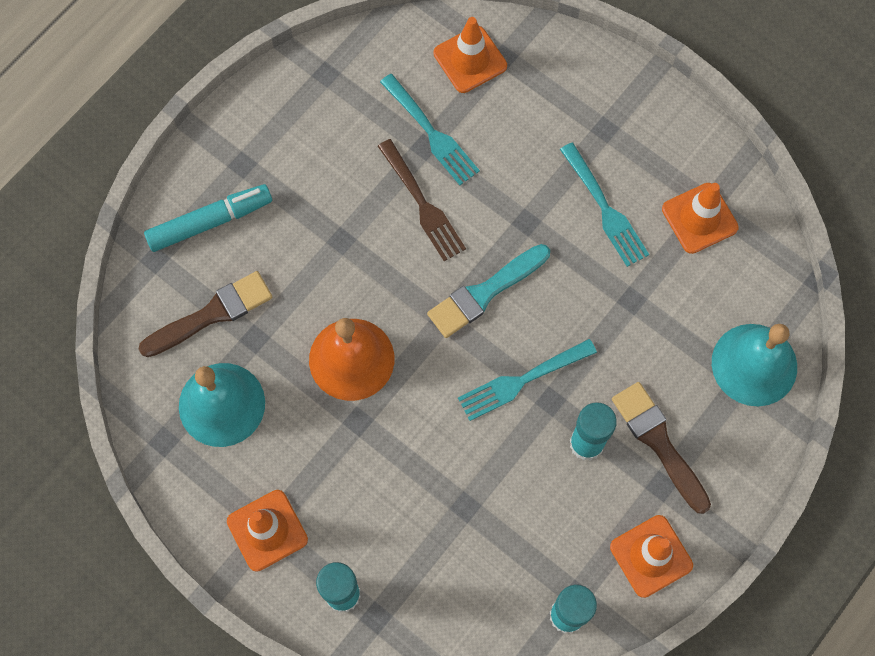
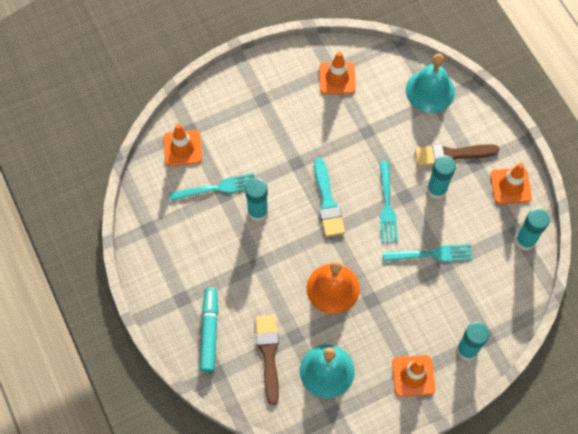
camera: 65 degrees left, 5 degrees down
(421, 203) = (257, 211): brown fork -> turquoise glue stick
(604, 208) = (308, 121): turquoise fork -> turquoise fork (431, 254)

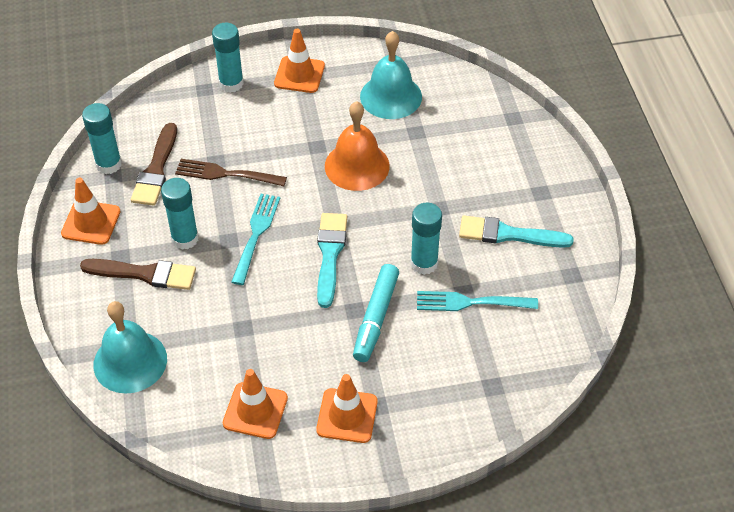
camera: 165 degrees left, 15 degrees down
(182, 148) = (508, 363): orange traffic cone -> orange traffic cone (347, 416)
(200, 252) = (508, 234): none -> turquoise brush
(209, 332) = (514, 155): turquoise marker -> turquoise marker (376, 318)
(268, 354) = (451, 122): brown brush -> brown brush (156, 169)
(431, 254) = (227, 174): turquoise fork -> brown fork

